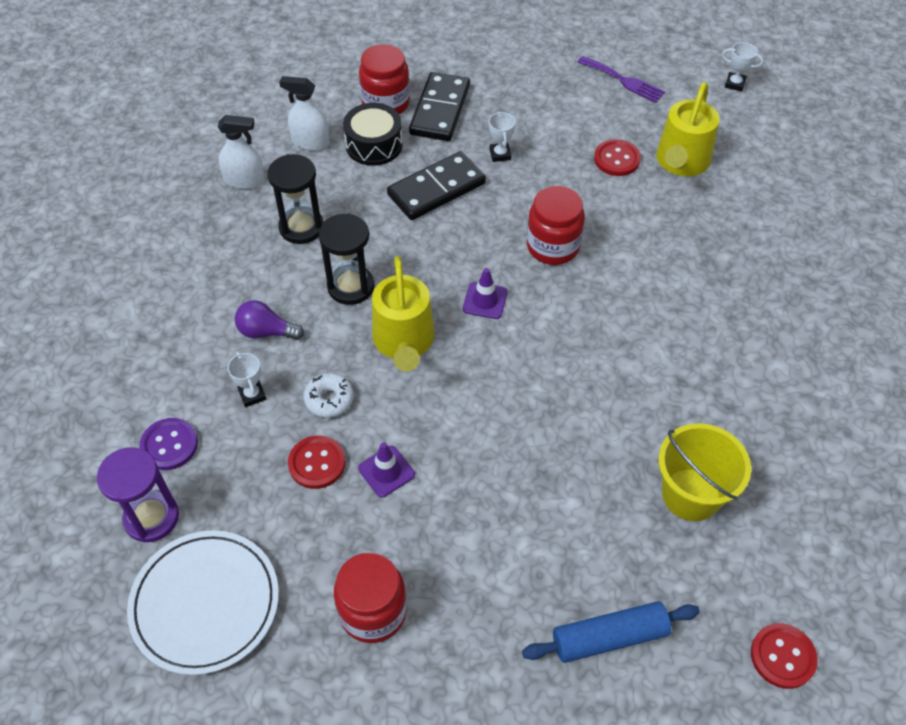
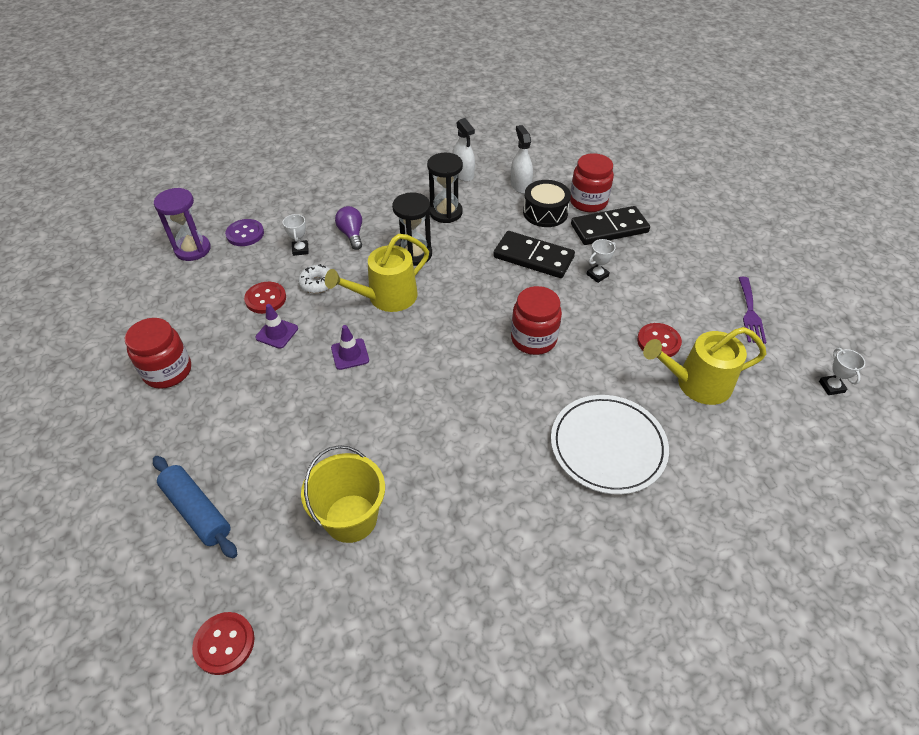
camera: 60 degrees right, 5 degrees down
(205, 603) = (145, 295): white plate -> white plate (608, 446)
(252, 395) = (300, 250): white trophy -> white trophy turned 45 degrees counterclockwise
(485, 300) = (452, 323): purple traffic cone -> purple traffic cone (350, 354)

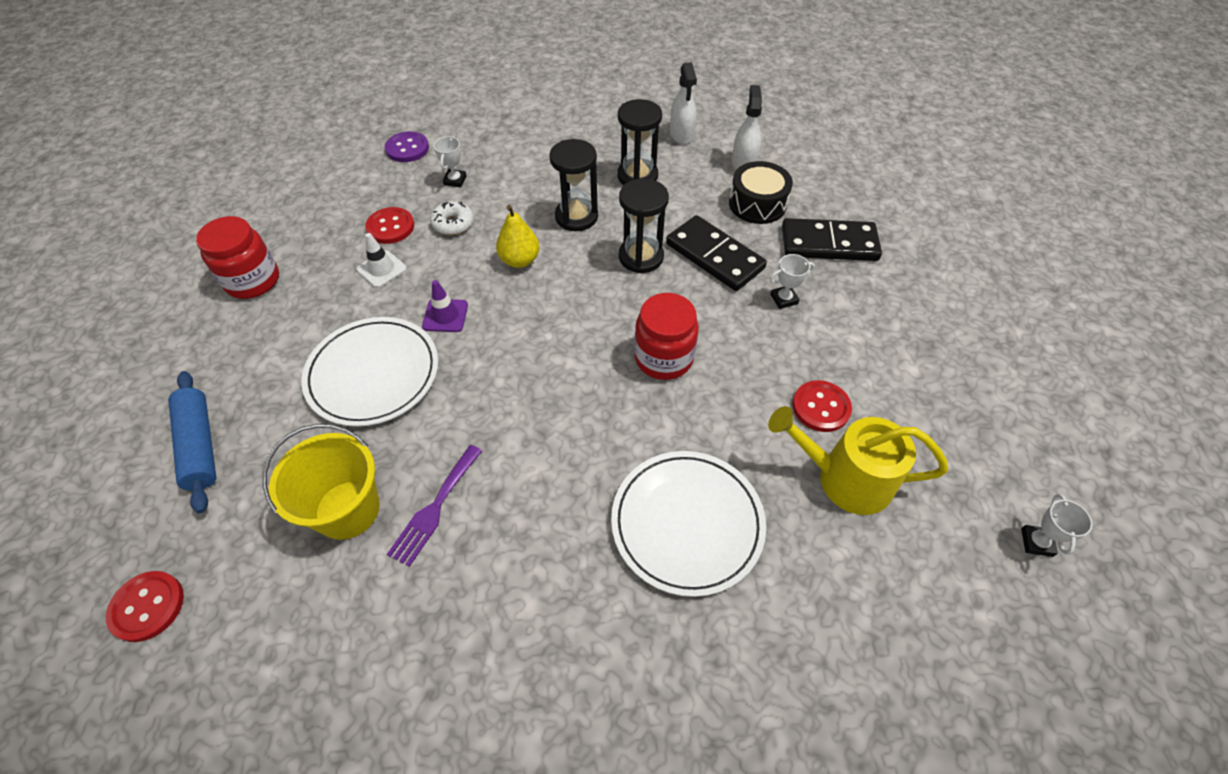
camera: 20 degrees right, 5 degrees up
(193, 249) = (346, 153): purple hourglass -> none
(277, 333) = (382, 269): purple traffic cone -> white traffic cone
(315, 413) = (373, 374): none -> white plate
(351, 234) = (519, 176): purple light bulb -> none
(387, 297) = (519, 260): yellow watering can -> yellow pear
(479, 271) = (641, 257): none -> black hourglass
(588, 202) = (818, 203): red jar -> none
(750, 313) = (966, 405): purple fork -> purple fork (434, 508)

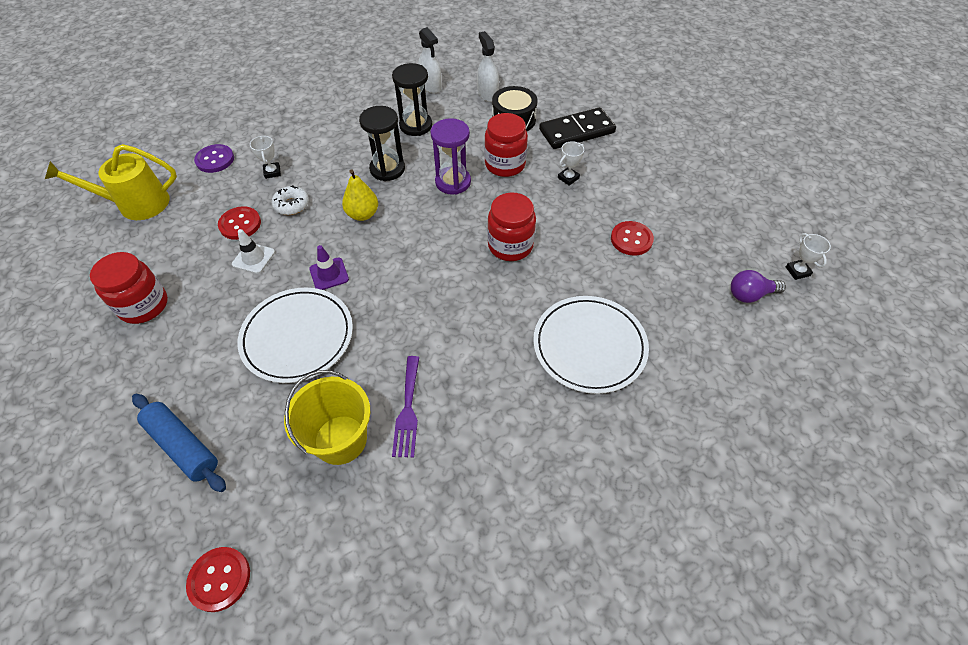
camera: 25 degrees left, 0 degrees up
(641, 257) = (453, 182): black hourglass -> purple hourglass
(715, 256) = (505, 164): black domino -> red jar
(845, 478) = (671, 278): yellow watering can -> yellow watering can (137, 204)
(945, 546) = (750, 295): none -> purple light bulb

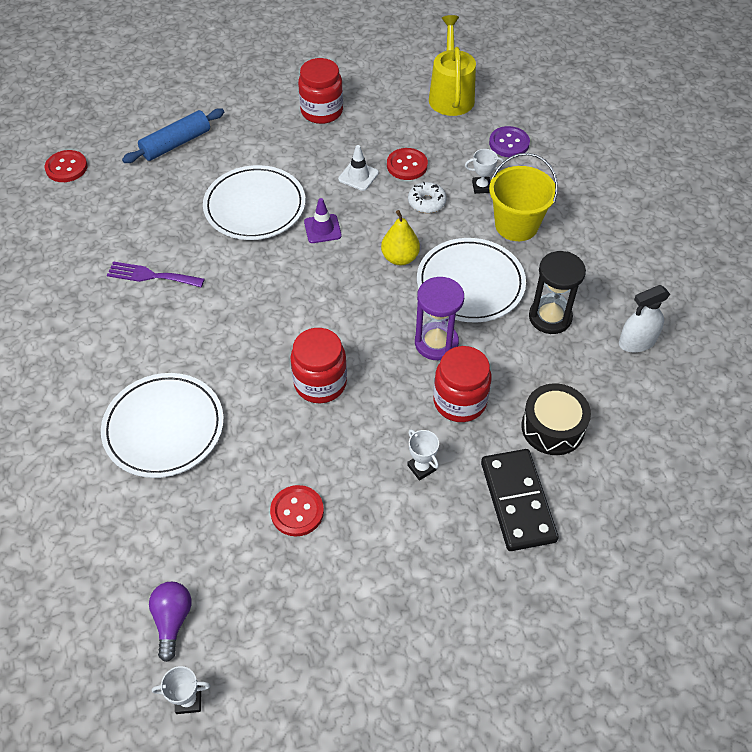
camera: 100 degrees right, 0 degrees up
(340, 439) = (142, 231): yellow bucket -> yellow bucket (516, 225)
(387, 169) = (470, 283): black hourglass -> white plate
(487, 94) = (614, 406): white spray bottle -> none

